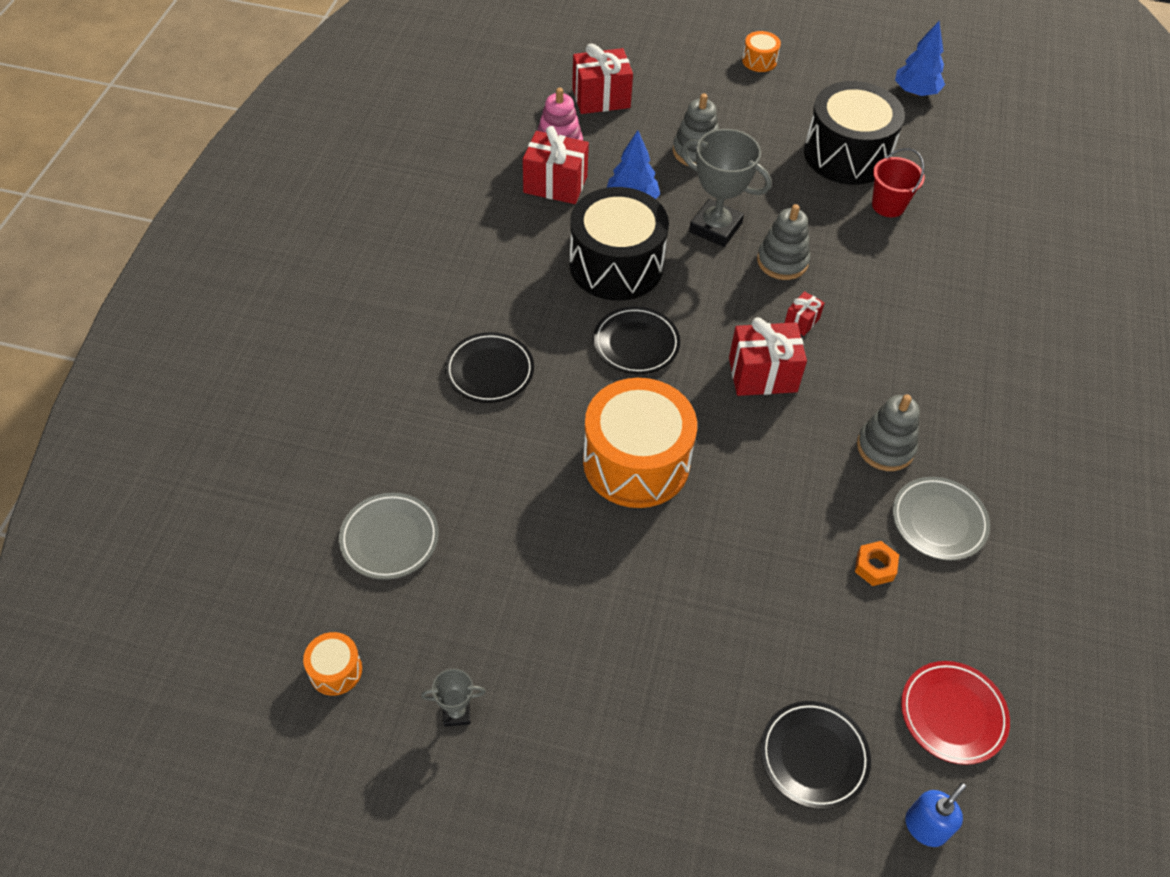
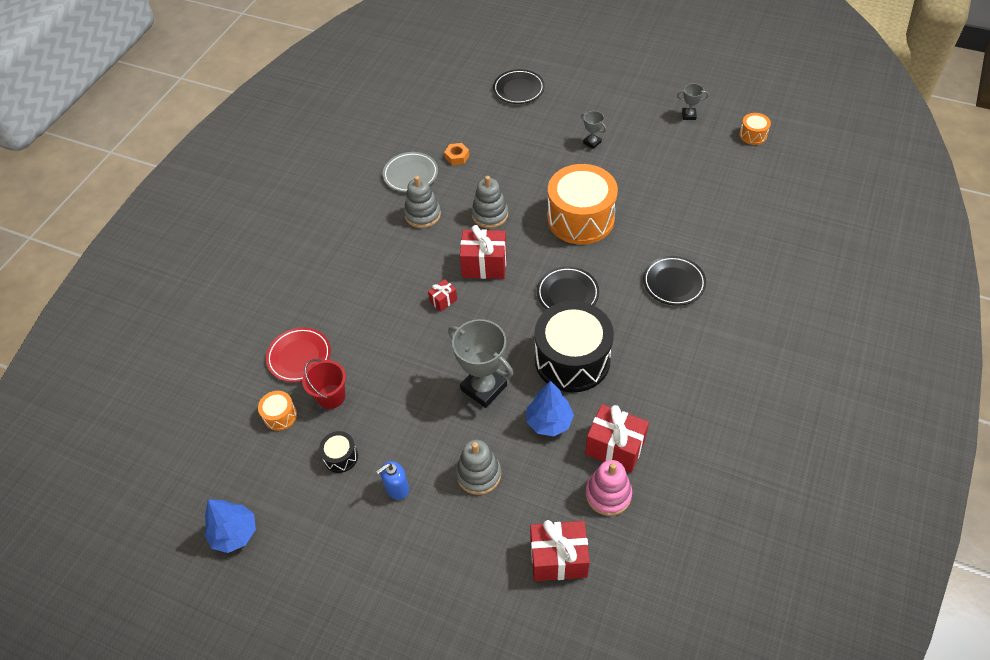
camera: 165 degrees left, 0 degrees up
(389, 539) = (732, 190): grey plate -> none
(639, 623) = (592, 142): none -> grey trophy
(759, 61) = (376, 601): orange drum -> orange drum (280, 415)
(782, 261) = (439, 351): grey stacking toy -> grey stacking toy (490, 215)
(847, 154) = (340, 457): black drum -> black drum, size x0.43
(925, 827) = (477, 66): blue soap dispenser -> blue soap dispenser (397, 488)
(952, 714) = (446, 98): red plate -> red plate (299, 357)

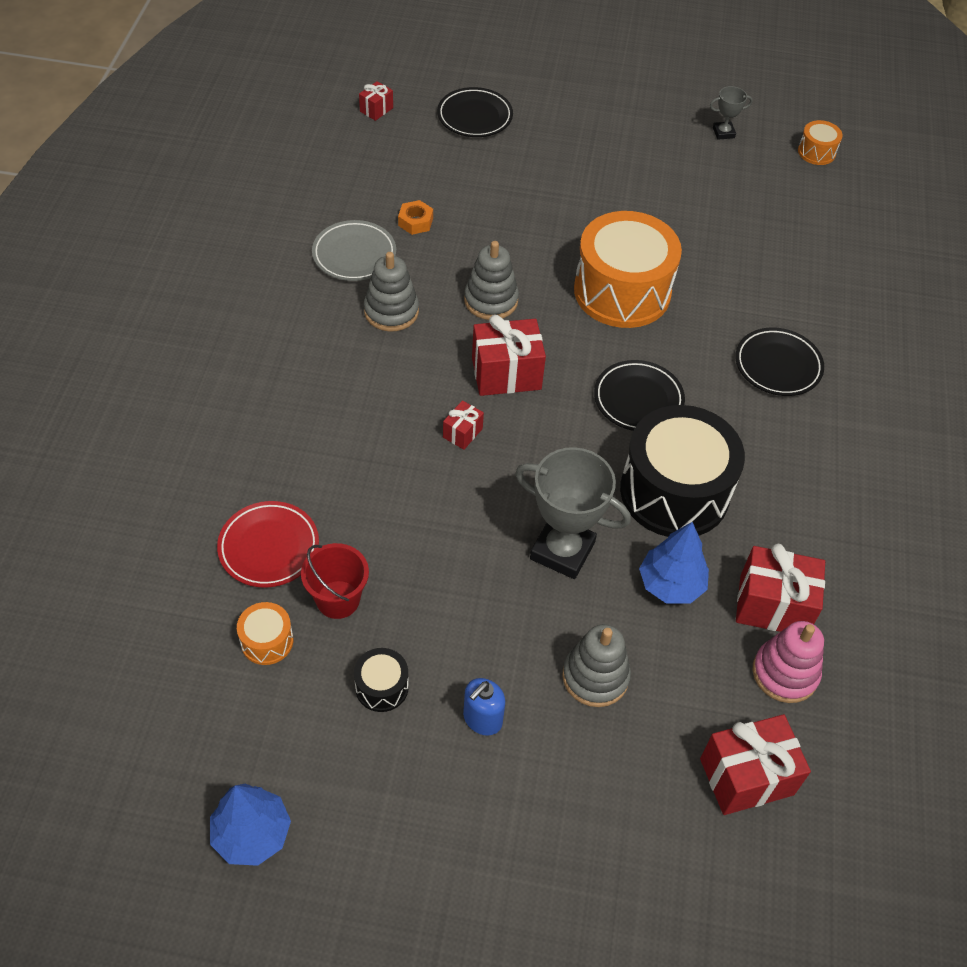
camera: 20 degrees left, 0 degrees up
(455, 79) = (376, 110): none -> red gift
(592, 142) = (603, 183): grey trophy -> none

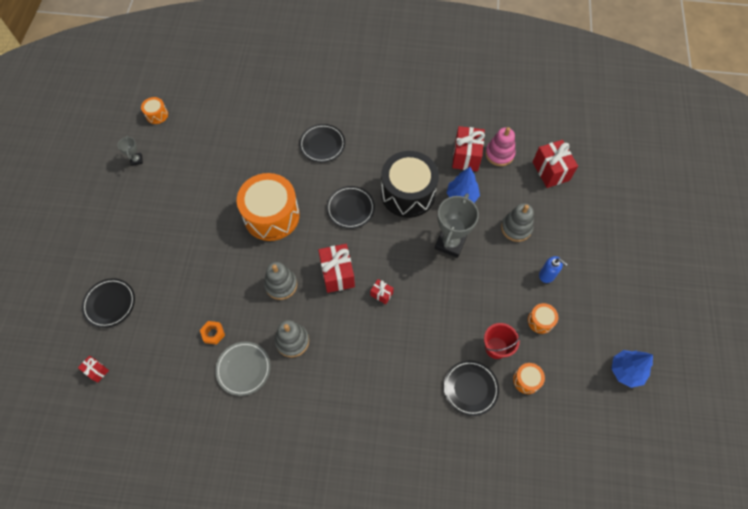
camera: 90 degrees left, 10 degrees up
(269, 547) = (470, 388): red plate -> black plate
(382, 687) = (540, 321): black drum -> orange drum

